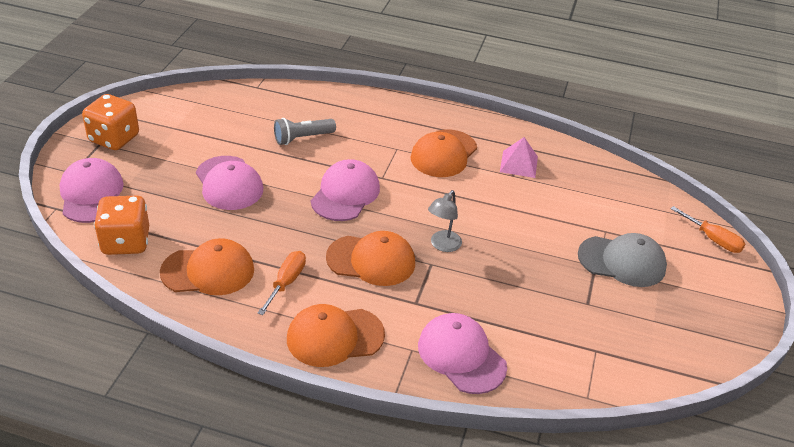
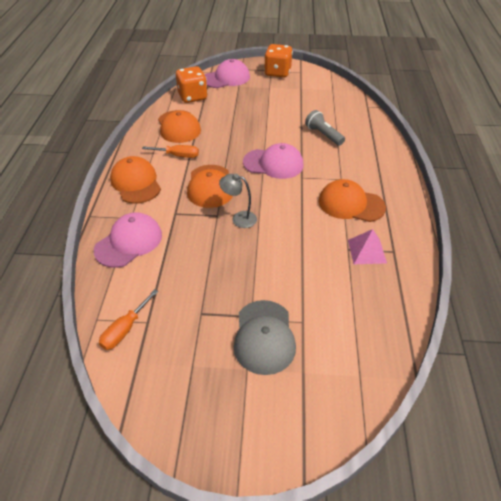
camera: 80 degrees right, 5 degrees up
(229, 183) = (259, 117): pink cap -> none
(713, 239) = (333, 423): orange screwdriver -> orange screwdriver (125, 329)

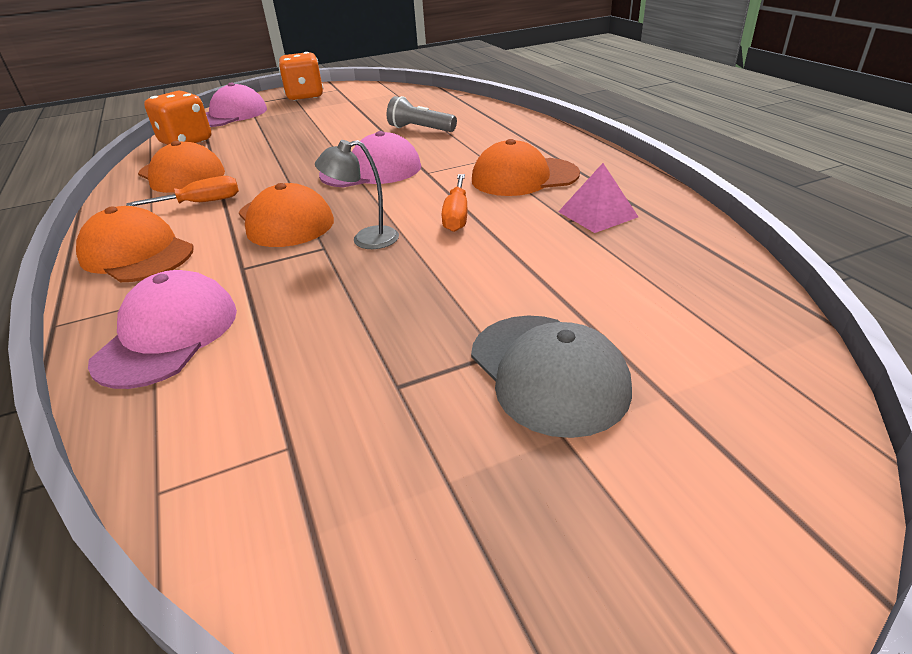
camera: 25 degrees left, 10 degrees down
(125, 329) = (243, 482): orange screwdriver -> orange screwdriver (456, 216)

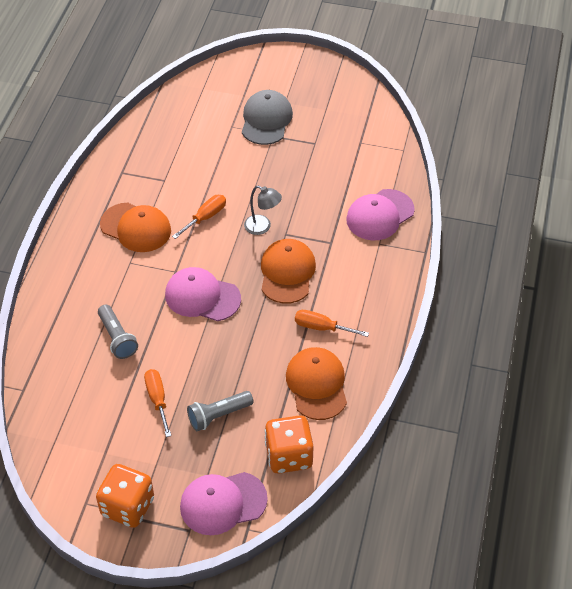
camera: 145 degrees left, 15 degrees up
(137, 254) = (375, 290): orange cap -> none
(273, 135) = (218, 415): none -> grey flashlight
(338, 123) = (157, 399): none -> orange screwdriver
(597, 214) = (147, 175): pink pyramid -> none

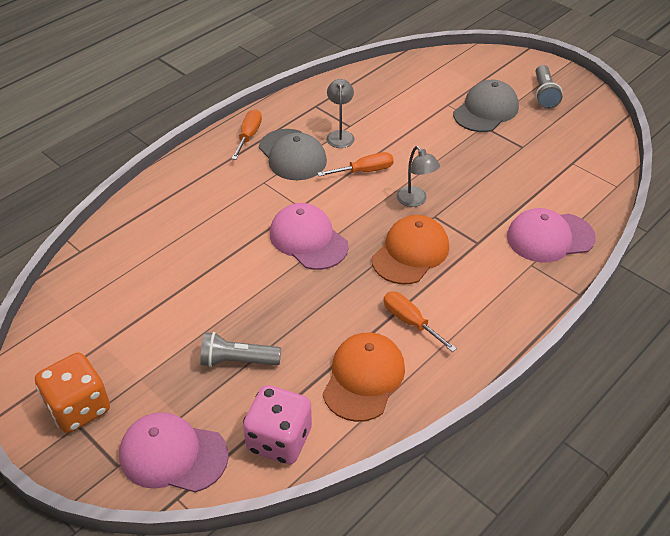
camera: 30 degrees right, 5 degrees down
(117, 338) = (199, 243): grey flashlight -> grey flashlight (544, 94)
(136, 228) = (292, 155): orange cap -> grey cap
(157, 399) = (191, 316): orange screwdriver -> orange screwdriver (249, 136)
(163, 192) = (340, 135): none -> grey lamp
(289, 456) = (279, 440): orange dice -> pink dice

